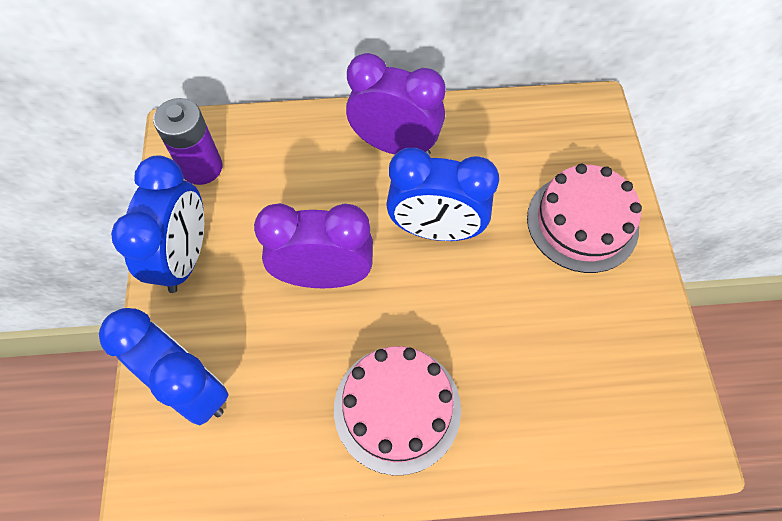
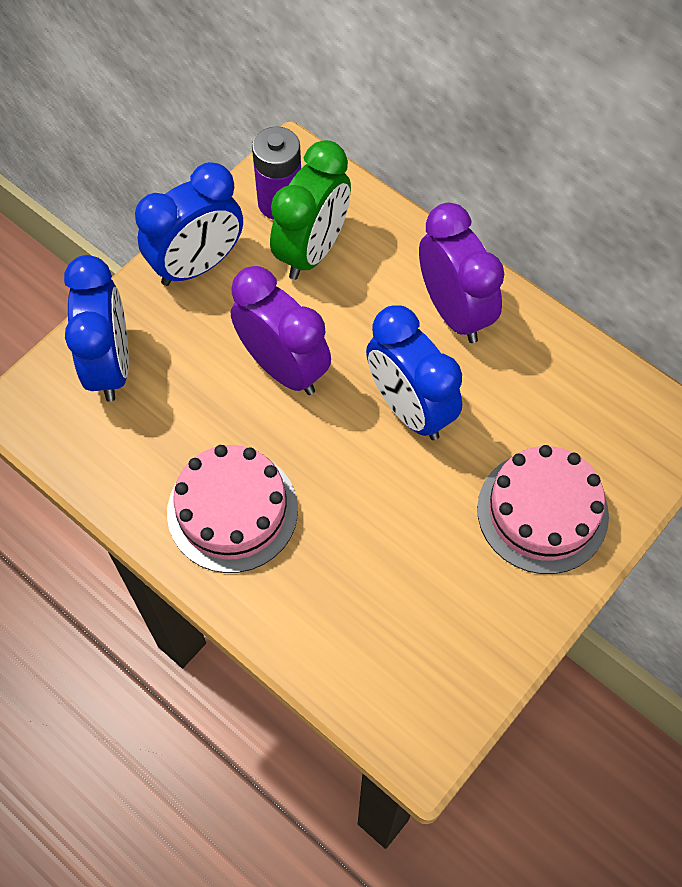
camera: 45 degrees right, 0 degrees up
(259, 181) = (312, 251): none -> green clock

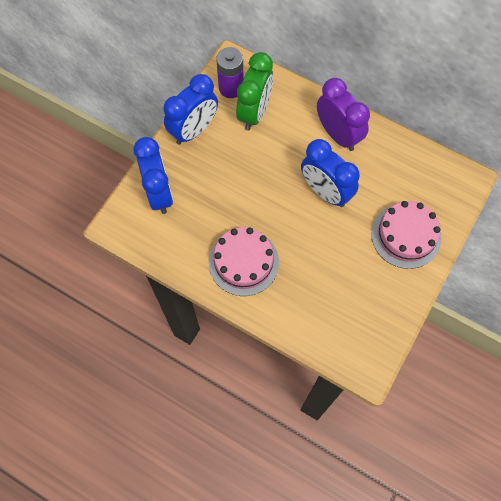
camera: 10 degrees left, 5 degrees up
(283, 368) = (253, 180): purple clock -> none

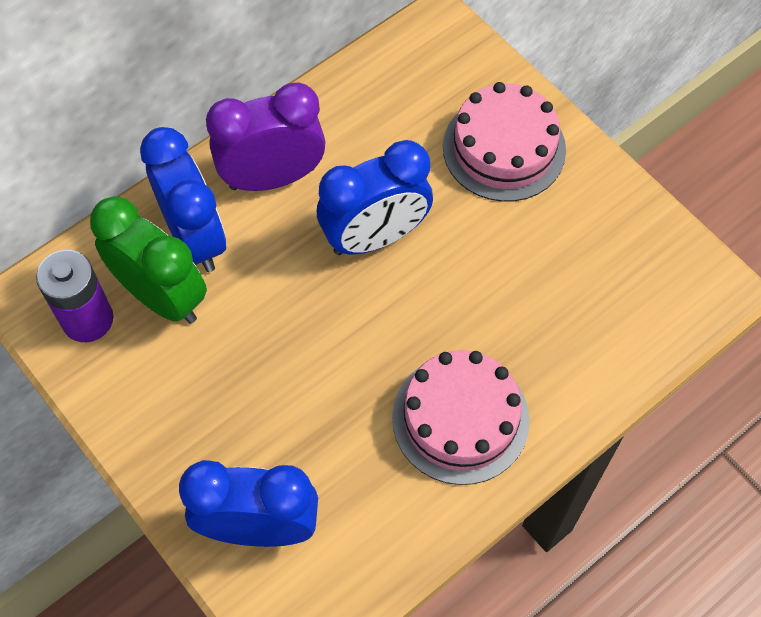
camera: 70 degrees left, 5 degrees down
(194, 130) = (148, 417): blue clock -> blue clock (195, 237)

